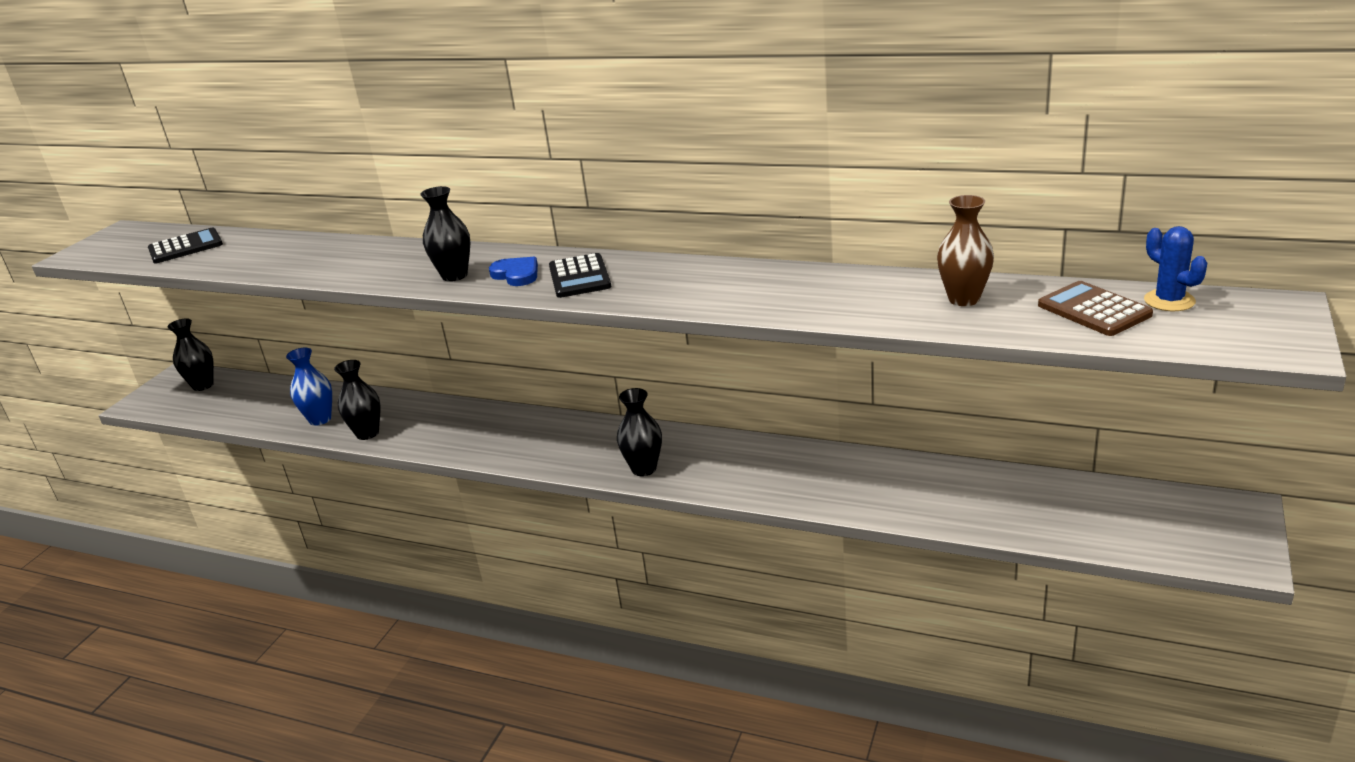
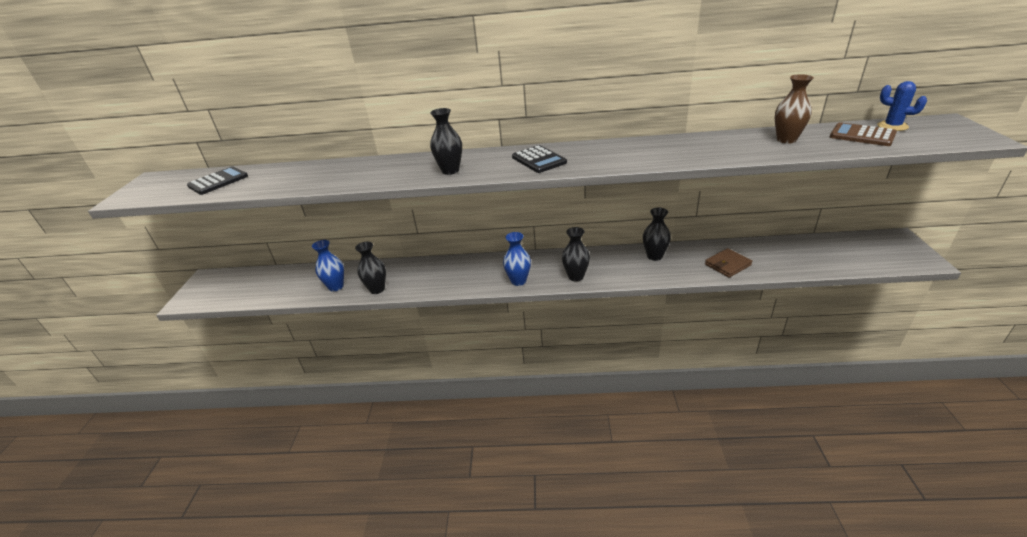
camera: 20 degrees left, 5 degrees up
(203, 385) = (230, 281): black vase -> black vase (654, 256)
(516, 274) = (494, 164): blue heart -> none
(558, 459) = (518, 281): none -> blue vase
(891, 497) = (727, 265): none -> brown wallet

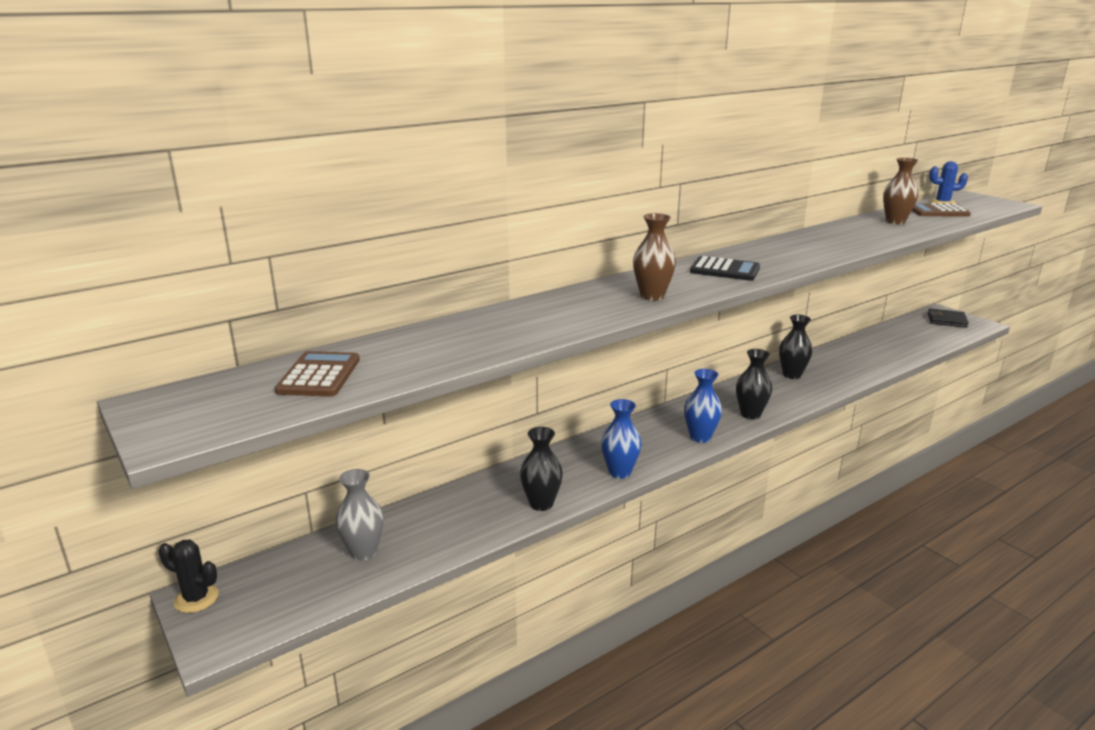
camera: 40 degrees left, 10 degrees down
(204, 278) = (196, 598): none -> black cactus
(218, 181) = (319, 375): black calculator -> brown calculator
(278, 283) = (363, 552): none -> grey vase
(336, 287) = (473, 522): blue vase -> blue vase (619, 472)
(450, 171) = (652, 296): black vase -> brown vase
(727, 265) = (861, 364): brown wallet -> none
(889, 248) = (946, 320): none -> black wallet

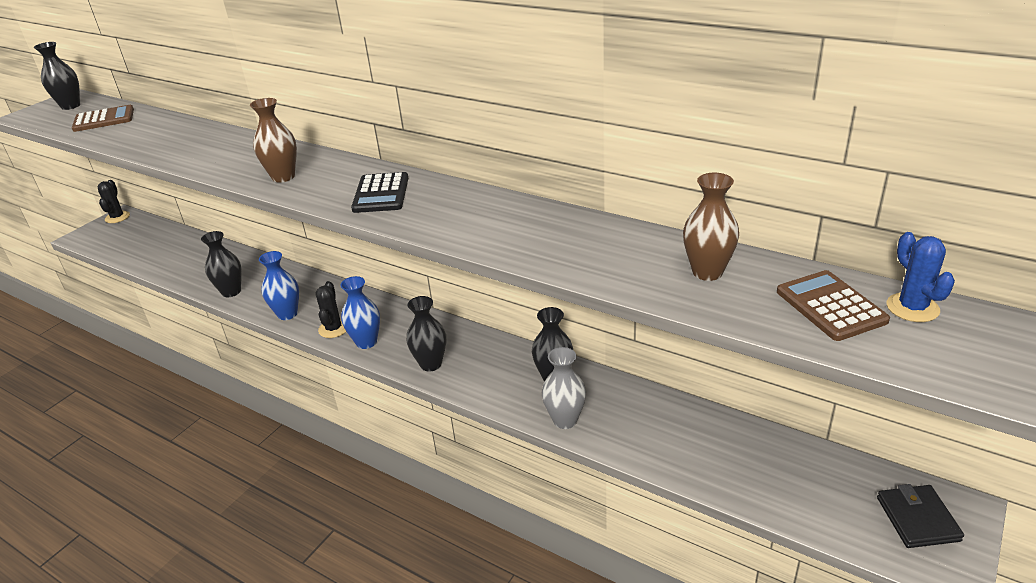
camera: 70 degrees right, 10 degrees up
(199, 400) = (70, 106): none -> black vase
(363, 552) = (163, 247): grey vase -> grey vase (565, 420)
(666, 450) = (333, 329): none -> black cactus

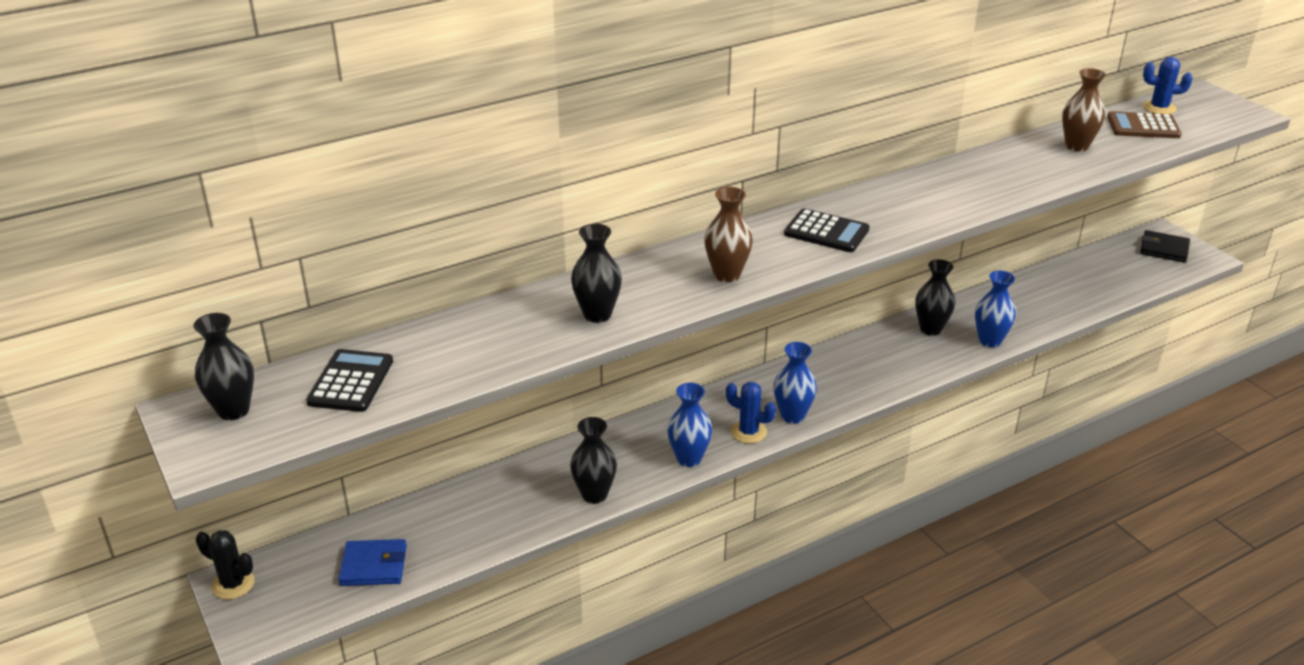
camera: 65 degrees left, 0 degrees up
(104, 119) = (350, 382): brown calculator -> black calculator
(140, 247) = (373, 566): none -> blue wallet
(333, 329) = (748, 432): black cactus -> blue cactus
(431, 364) = (861, 386): black vase -> black vase (597, 314)
(565, 420) = (990, 341): grey vase -> blue vase

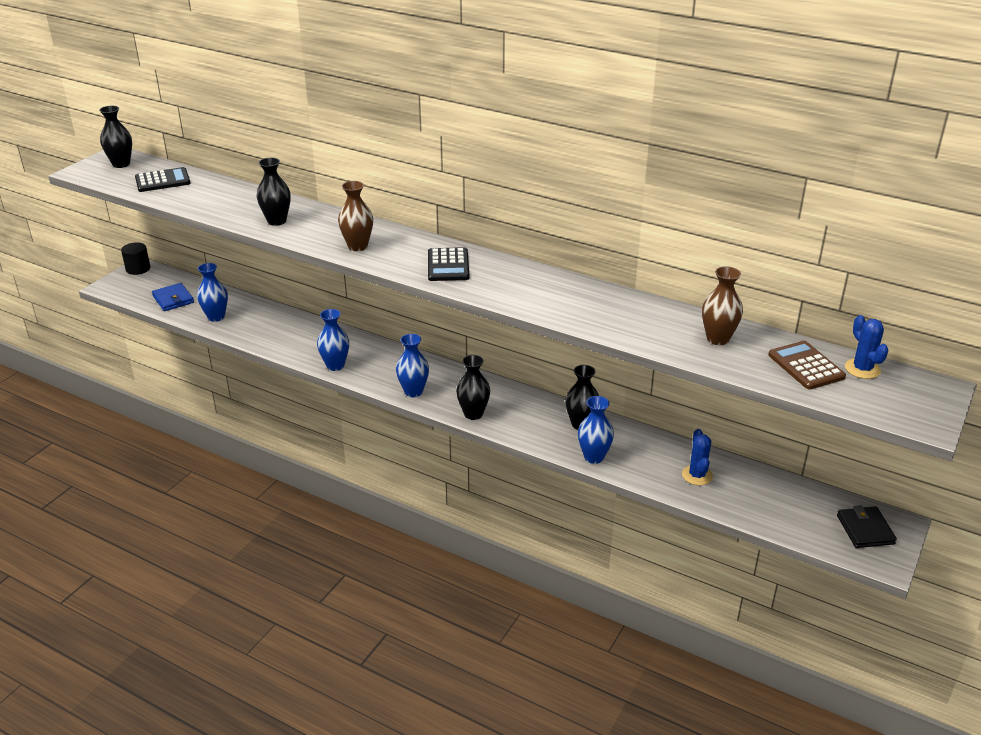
camera: 60 degrees right, 0 degrees up
(233, 584) = (138, 269): black cactus -> black cylinder
(470, 533) = (216, 317): none -> blue vase
(594, 494) = (276, 344): black vase -> black vase (473, 414)
(748, 432) = (381, 379): blue cactus -> blue cactus (697, 475)

